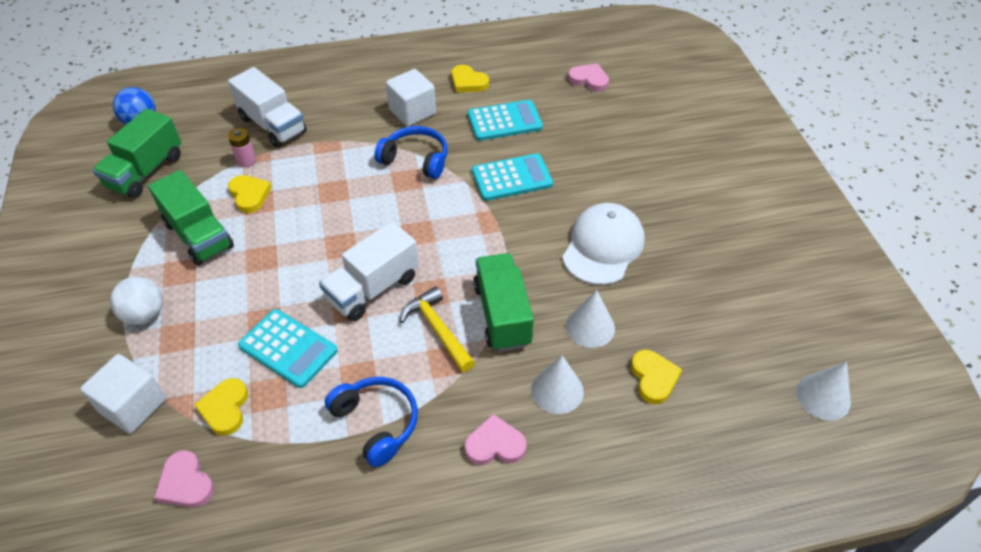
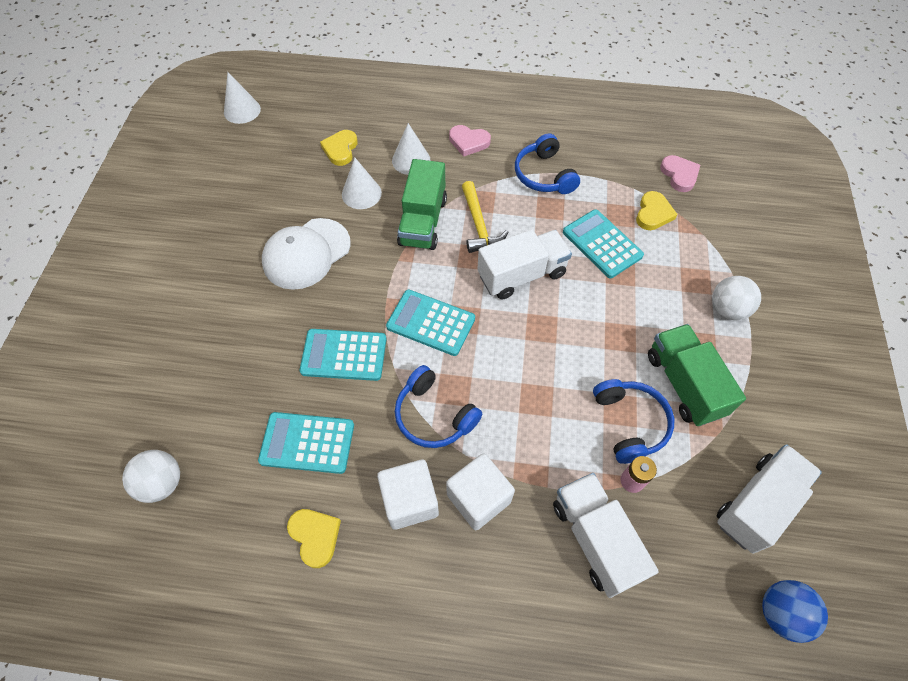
camera: 160 degrees left, 10 degrees up
(133, 406) = (725, 234): white cube -> white cube (478, 498)
(145, 171) = (757, 504): green truck -> white truck
(249, 195) = (629, 423): yellow heart -> blue headphones
(448, 221) = (431, 323): none -> turquoise calculator
(589, 80) = (162, 483): pink heart -> white ball

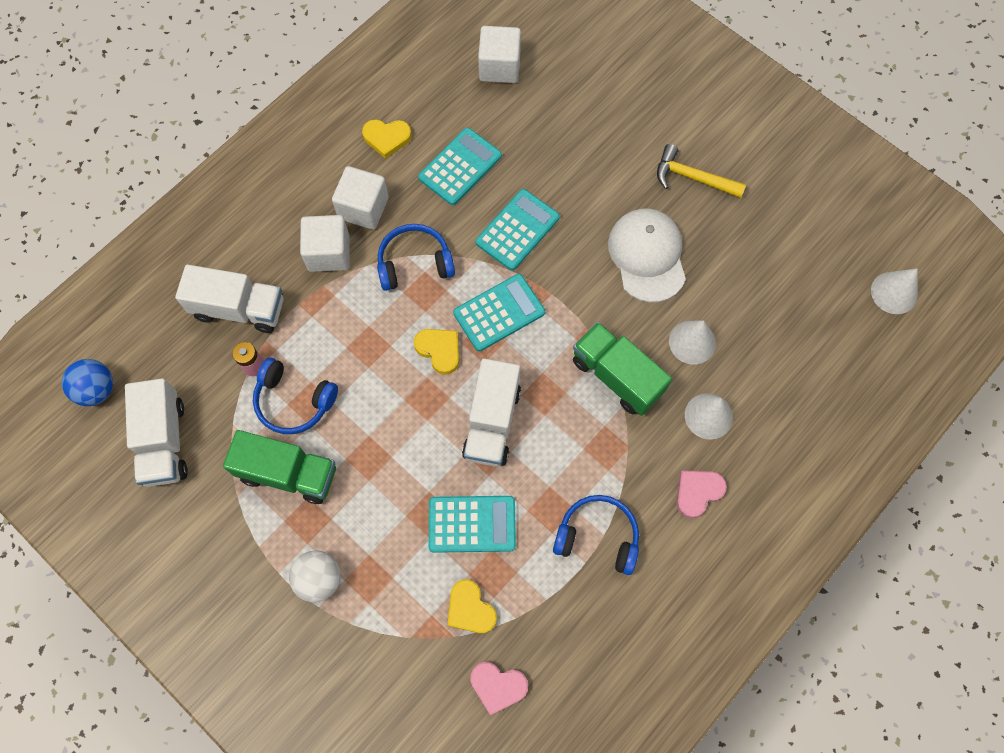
camera: 125 degrees right, 10 degrees up
(162, 483) = (499, 67): white ball -> white cube
(340, 149) = (769, 357): yellow heart -> yellow heart (439, 350)
(479, 225) = (577, 424): yellow hammer -> yellow hammer (692, 177)

